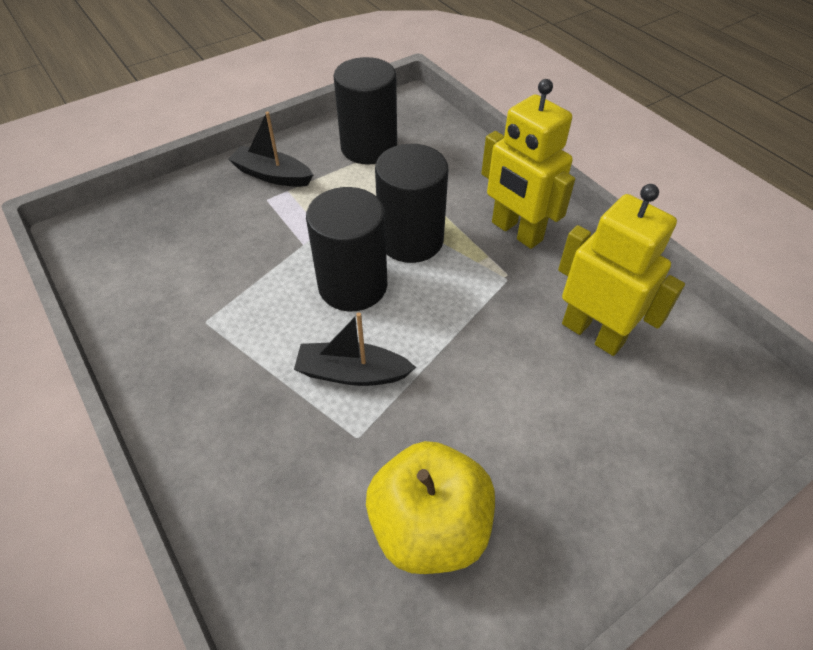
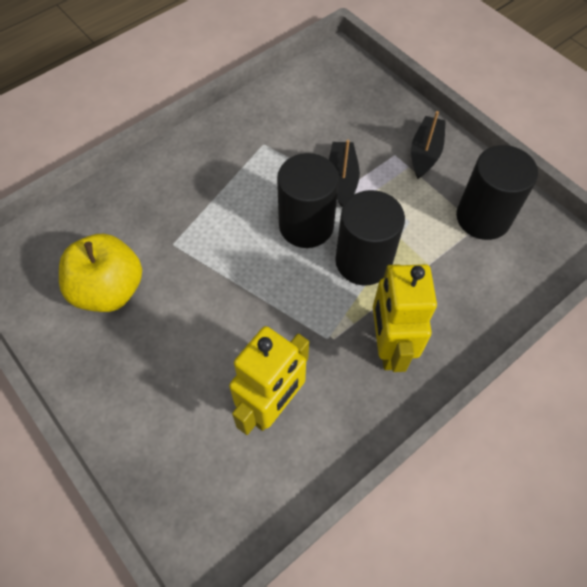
camera: 85 degrees right, 10 degrees up
(352, 373) = (224, 235): black boat -> black boat (342, 179)
(516, 231) = (389, 346): yellow robot -> yellow robot turned 45 degrees counterclockwise

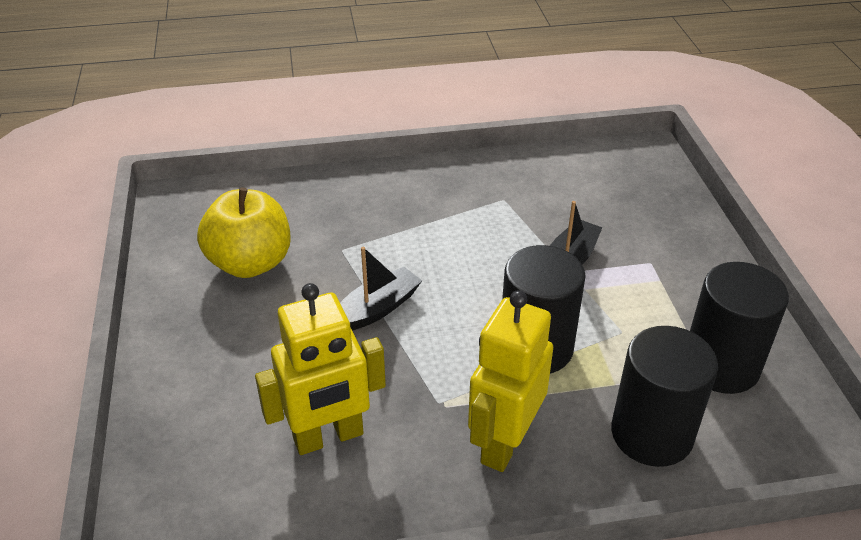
camera: 30 degrees right, 20 degrees down
(306, 225) = (495, 288): black cylinder -> black cylinder (651, 434)
(425, 153) = (690, 274): black boat -> black boat (376, 309)

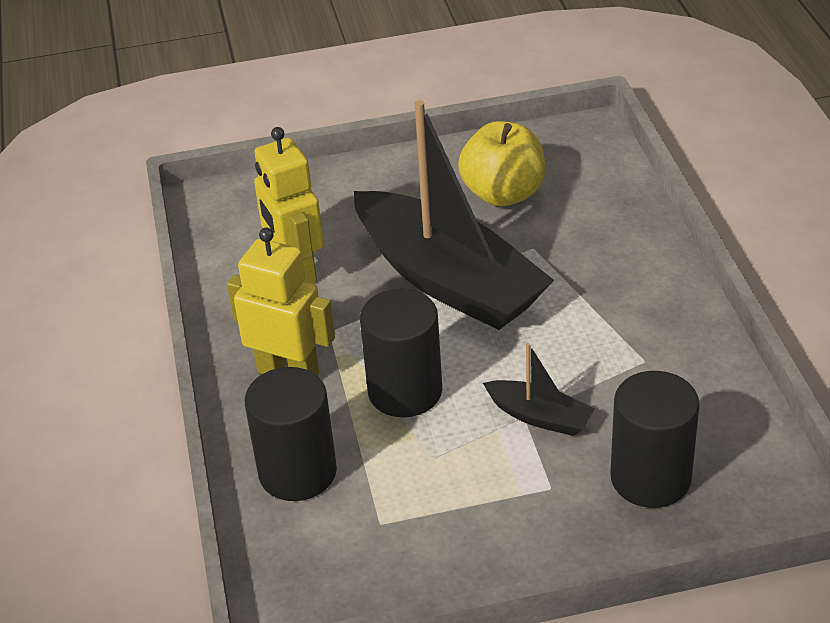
camera: 90 degrees right, 0 degrees up
(376, 309) = (448, 280): black boat -> black boat, size x2.34
(721, 365) = (388, 534): black cylinder -> black cylinder (650, 478)

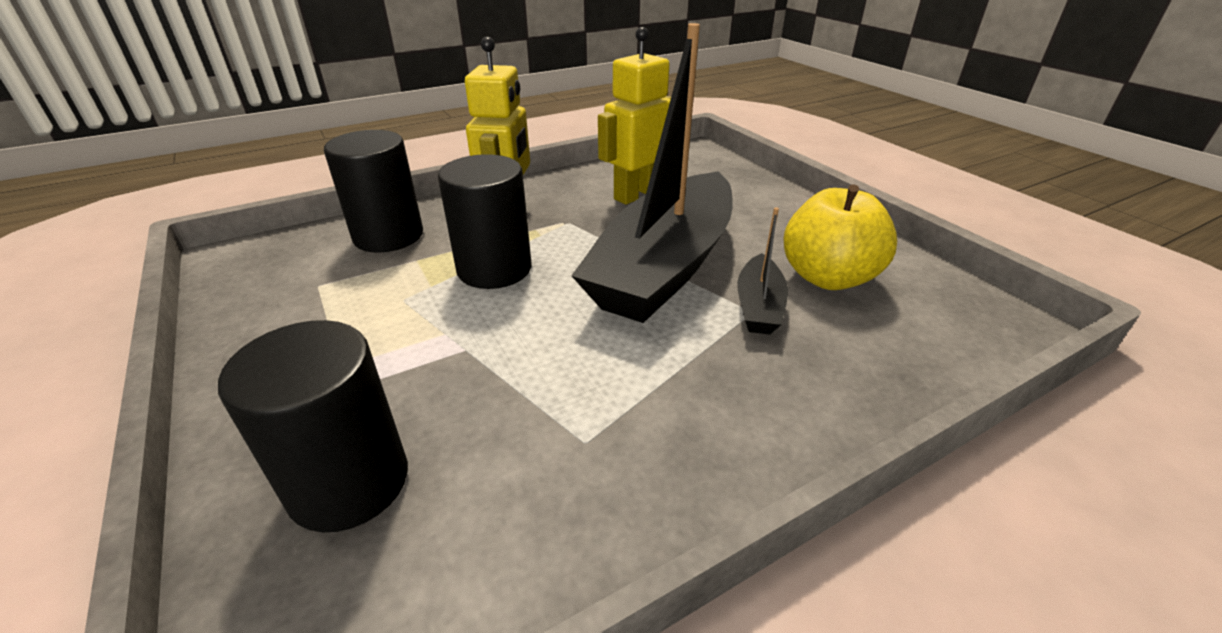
camera: 70 degrees right, 5 degrees down
(539, 416) = (465, 361): black boat -> black boat (759, 306)

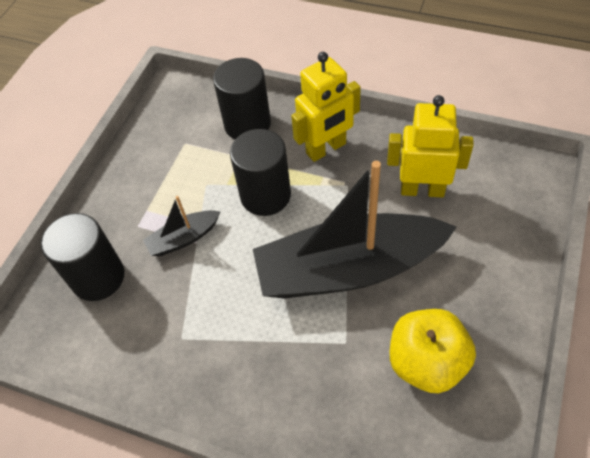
camera: 55 degrees right, 20 degrees up
(759, 306) = (354, 343): black boat -> black boat (184, 238)

